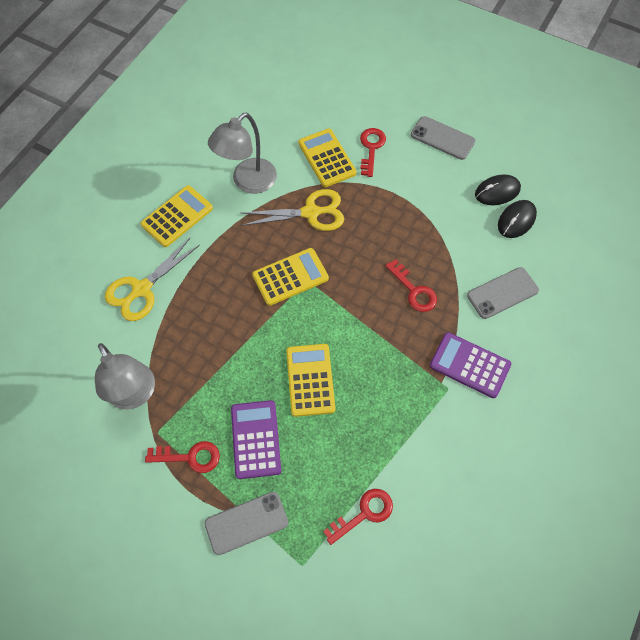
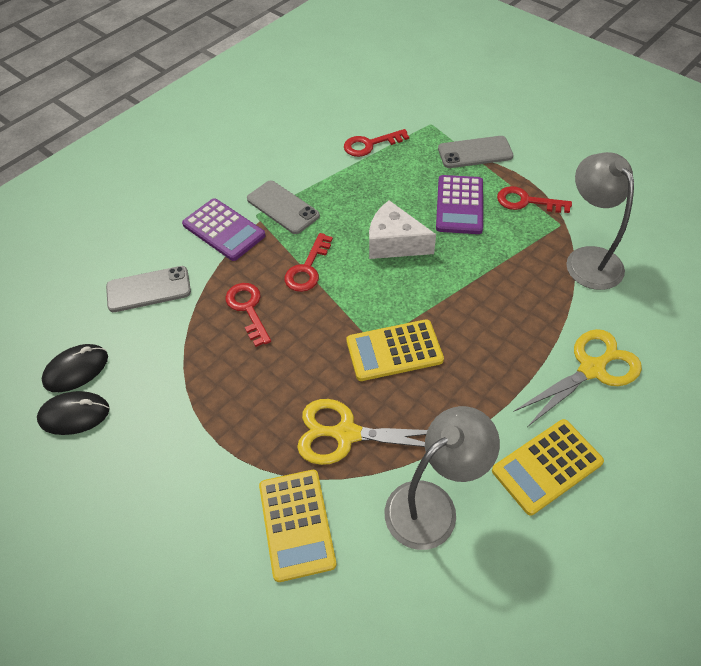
camera: 165 degrees left, 10 degrees down
(310, 380) = (394, 243): yellow calculator -> white cheese
(371, 148) = (220, 528): red key -> red key (308, 268)
(442, 138) = (99, 523): grey phone -> grey phone (283, 207)

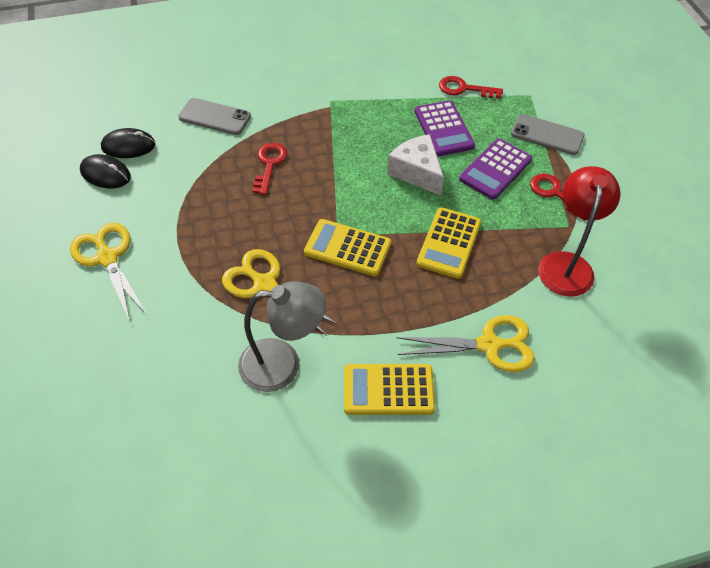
camera: 30 degrees right, 0 degrees up
(154, 507) = (107, 258): none -> yellow scissors
(223, 230) = (298, 101): purple calculator -> purple calculator (443, 129)
(283, 207) = (355, 105): grey phone -> none
(296, 524) = (183, 321): yellow calculator -> yellow calculator (449, 243)
(308, 268) = (335, 158): red key -> none
(588, 259) = (566, 264): grey lamp -> red lamp

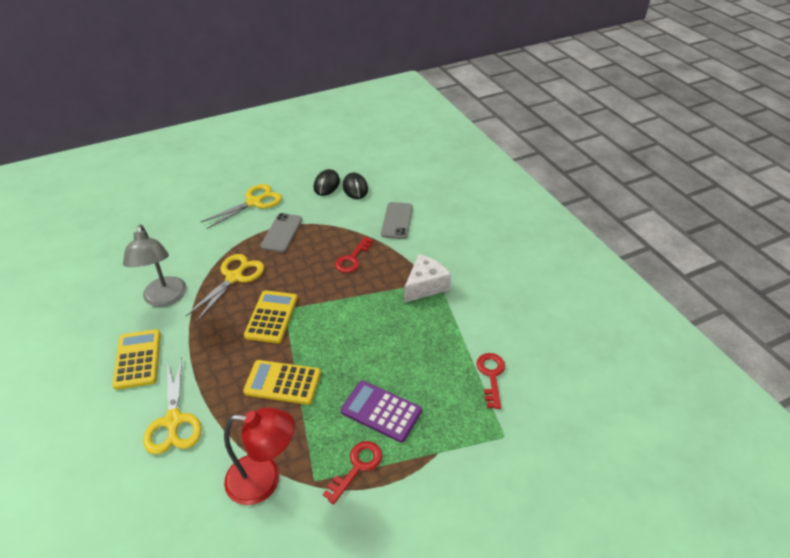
camera: 80 degrees right, 10 degrees down
(269, 165) = (352, 258): red key -> red key turned 120 degrees clockwise
(416, 172) = (364, 350): white cheese -> white cheese (425, 286)
(443, 129) = (426, 364): purple calculator -> none
(547, 135) = (444, 456): grey phone -> grey phone (281, 233)

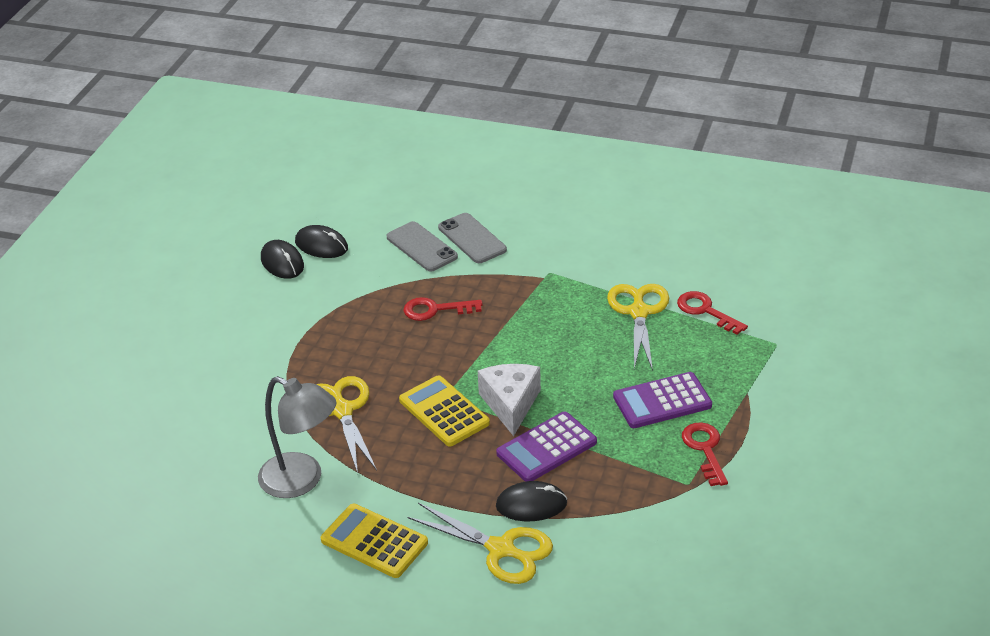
camera: 45 degrees left, 5 degrees down
(225, 409) = (531, 505): none -> black mouse
(254, 202) = (228, 334): yellow scissors -> yellow scissors (639, 312)
(264, 480) = (650, 516): red lamp -> none
(281, 233) = (317, 339): grey phone -> grey phone (472, 239)
(283, 382) = (546, 448): yellow calculator -> purple calculator
(352, 258) = (435, 310): red key -> red key turned 105 degrees clockwise
(425, 286) = (544, 284): white cheese -> white cheese (510, 404)

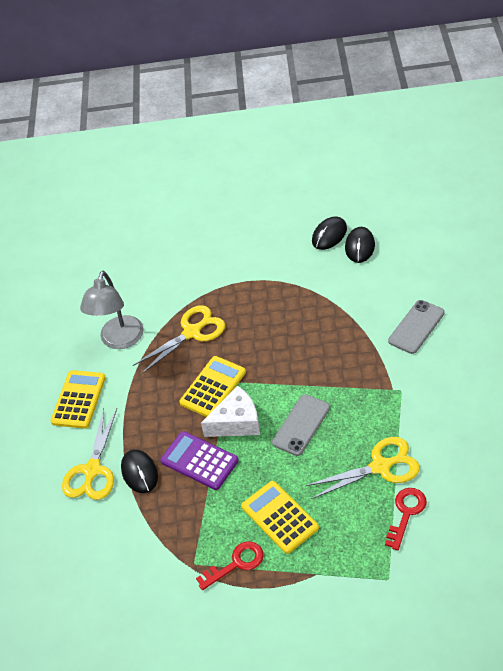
camera: 75 degrees right, 10 degrees up
(422, 247) = (389, 302): grey phone -> grey phone (301, 425)
(435, 310) = (320, 339): red key -> none
(662, 401) = (280, 517): purple calculator -> yellow calculator

